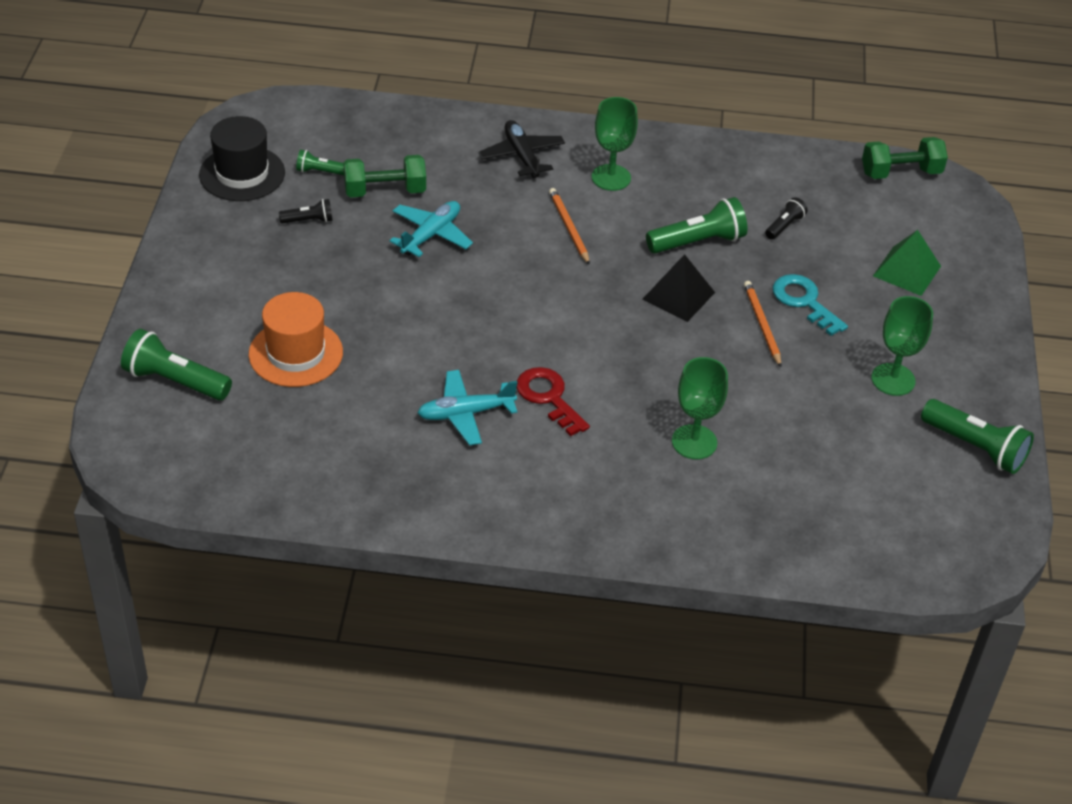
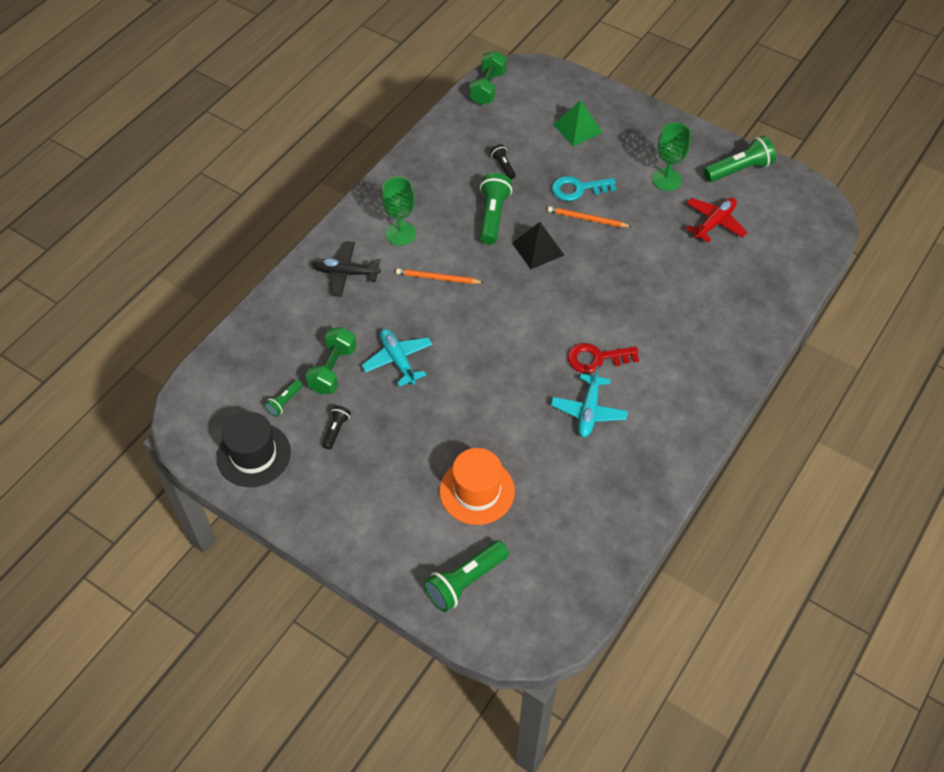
camera: 60 degrees left, 10 degrees up
(694, 442) = (672, 299): green goblet -> none
(857, 448) = (714, 223): none -> red plane

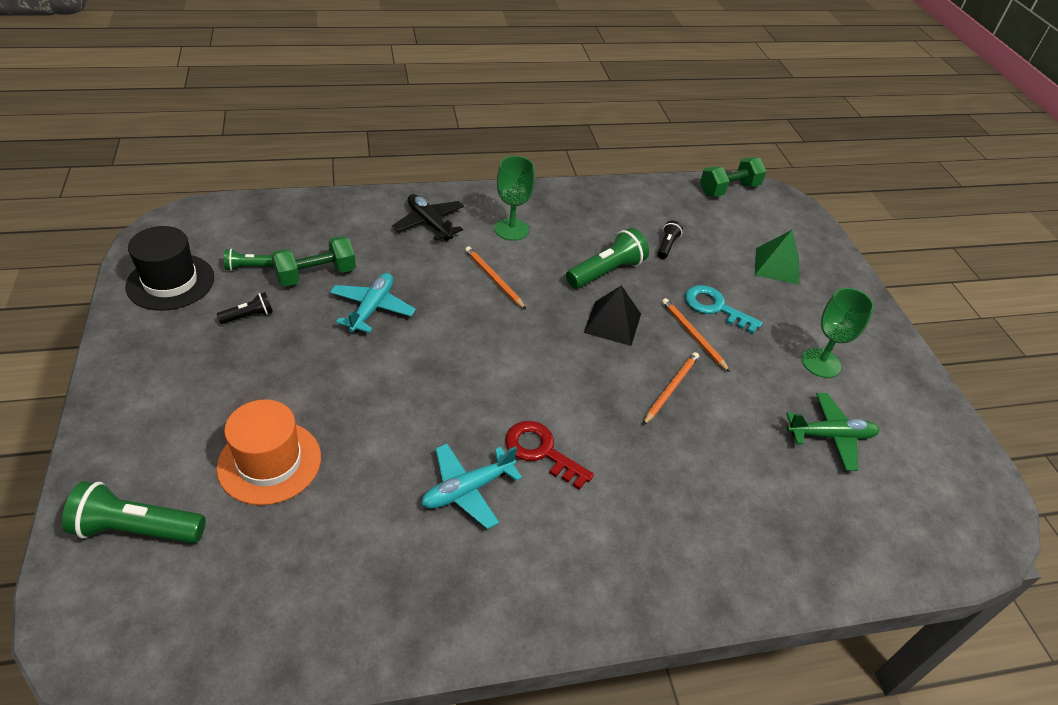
camera: 40 degrees right, 10 degrees down
(614, 264) = (670, 389): none -> orange pencil
(714, 223) = (830, 436): red plane -> green plane
(738, 170) = (919, 411): green flashlight -> none

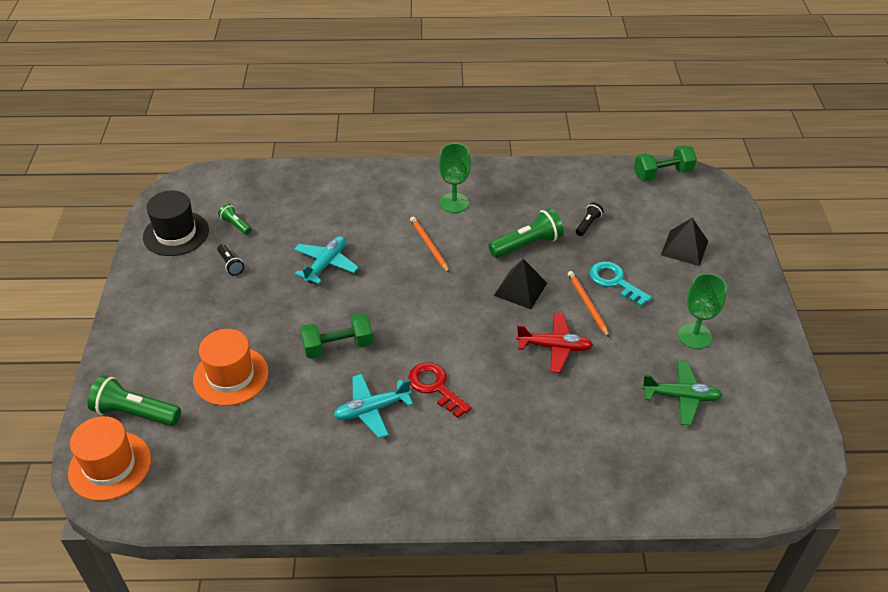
camera: 15 degrees right, 0 degrees up
(105, 614) = (110, 466): none -> orange hat
(249, 267) = (236, 225): green flashlight -> green flashlight turned 45 degrees clockwise
(249, 316) = (230, 264): black flashlight -> black flashlight turned 75 degrees clockwise
(316, 275) = (286, 234): green dumbbell -> green dumbbell (338, 346)
(429, 223) = (385, 194): black plane -> none
(670, 389) = (554, 347): orange pencil -> red plane
(777, 266) = (684, 248): green pyramid -> black pyramid

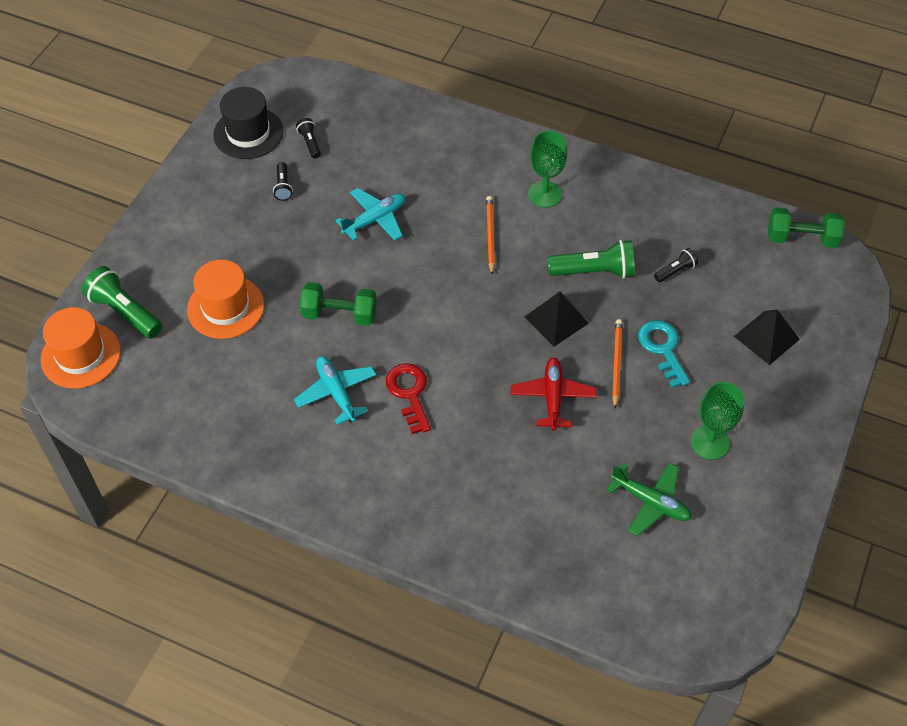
camera: 25 degrees right, 10 degrees up
(236, 225) = (310, 143): green flashlight -> black flashlight
(372, 409) = (336, 393): turquoise plane -> turquoise plane turned 60 degrees clockwise
(554, 347) = (553, 397): red plane -> red plane turned 120 degrees counterclockwise

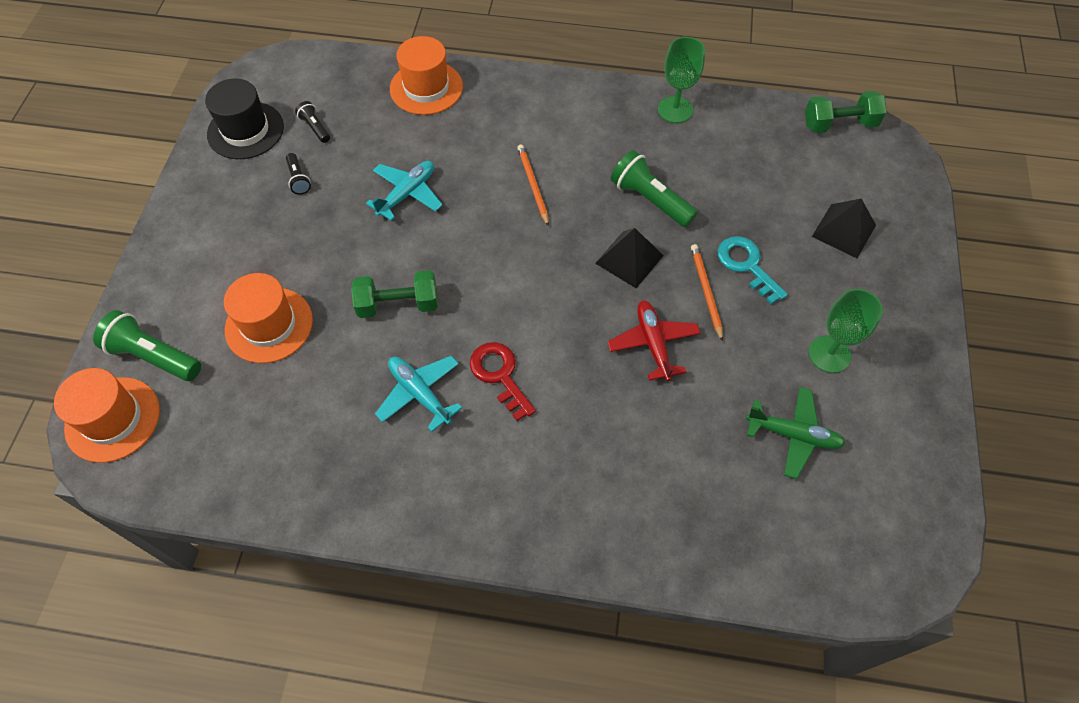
camera: 15 degrees left, 5 degrees up
(420, 126) = (426, 88): none -> orange hat
(545, 194) = (575, 132): green goblet -> green goblet (675, 110)
(594, 271) = (650, 200): green flashlight -> green flashlight turned 120 degrees counterclockwise
(675, 271) = (731, 182): black flashlight -> none

